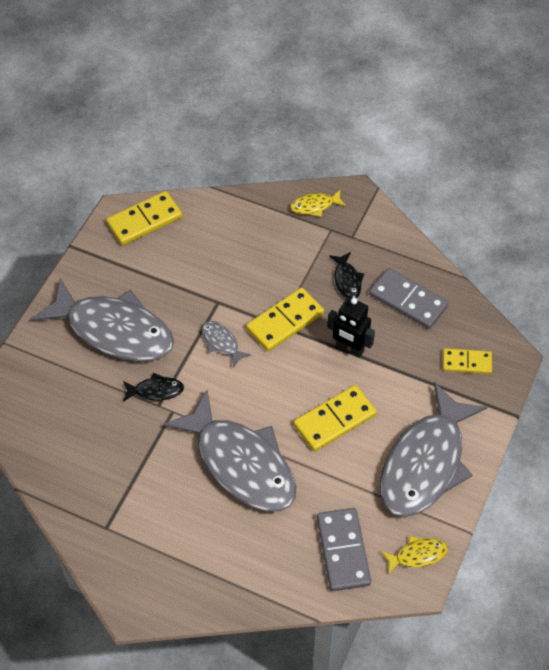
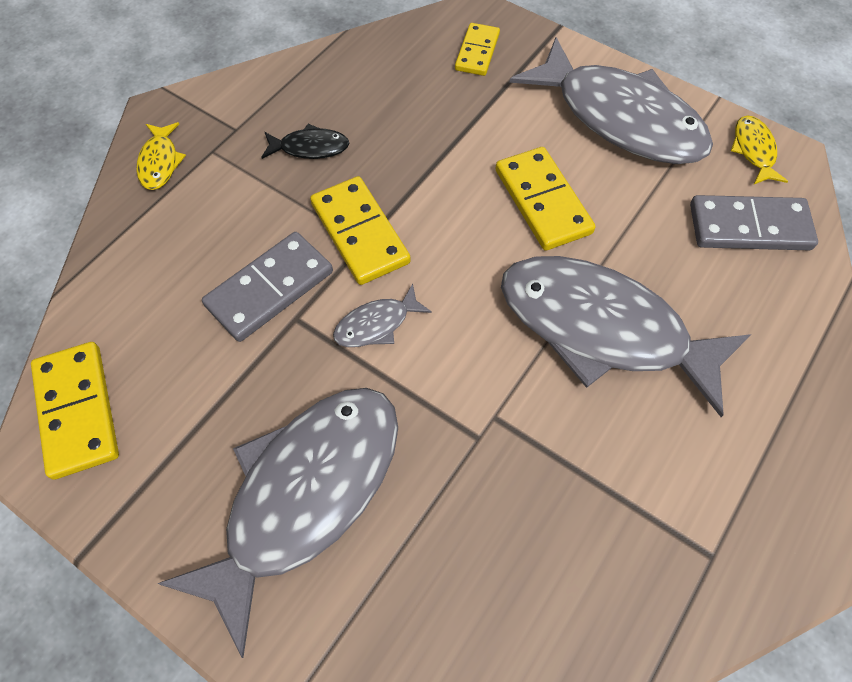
camera: 80 degrees left, 5 degrees up
(156, 390) = (449, 438): black fish -> none
(241, 463) = (602, 329): grey fish -> grey fish turned 120 degrees counterclockwise
(349, 348) = (427, 165): black robot -> none
(408, 300) = (365, 89): grey domino -> grey domino (269, 289)

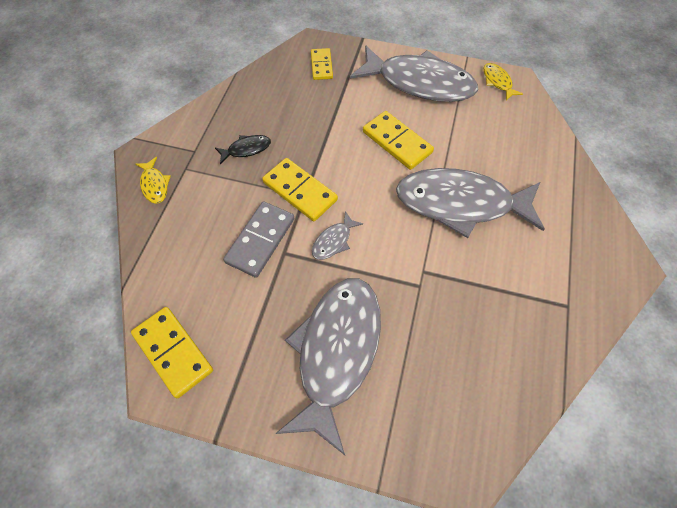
camera: 20 degrees left, 0 degrees up
(749, 227) = (513, 124): grey domino -> none

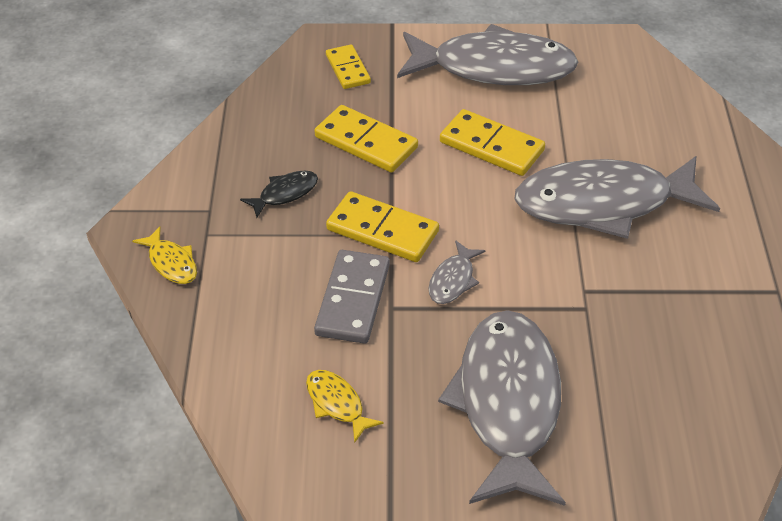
camera: 15 degrees left, 15 degrees down
(173, 352) = (290, 453): yellow domino -> yellow domino (366, 142)
(497, 82) = (599, 48): yellow fish -> yellow fish (337, 404)

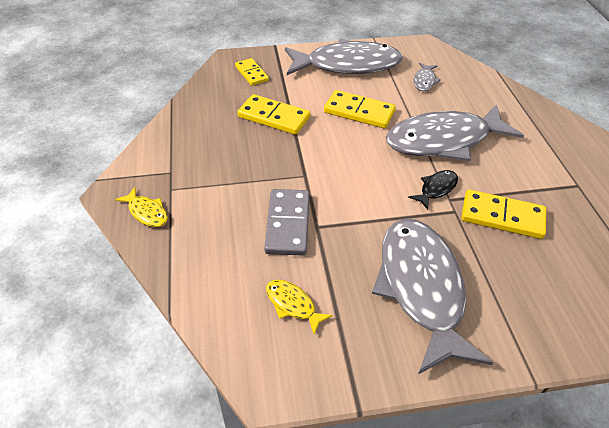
camera: 10 degrees left, 0 degrees up
(285, 194) = (223, 156): black fish -> black fish (436, 189)
(382, 231) = (298, 173): yellow domino -> yellow domino (502, 217)
(453, 280) = (357, 202): grey fish -> grey fish (424, 81)

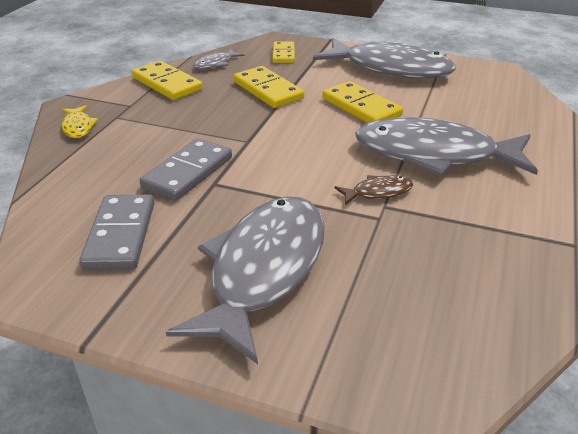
camera: 30 degrees right, 10 degrees down
(292, 305) = (120, 235): yellow fish -> grey domino
(424, 81) = (467, 100): grey fish -> grey fish (215, 64)
(436, 189) = (378, 192): black fish -> brown fish
(502, 217) = (433, 241): yellow domino -> yellow domino (167, 84)

